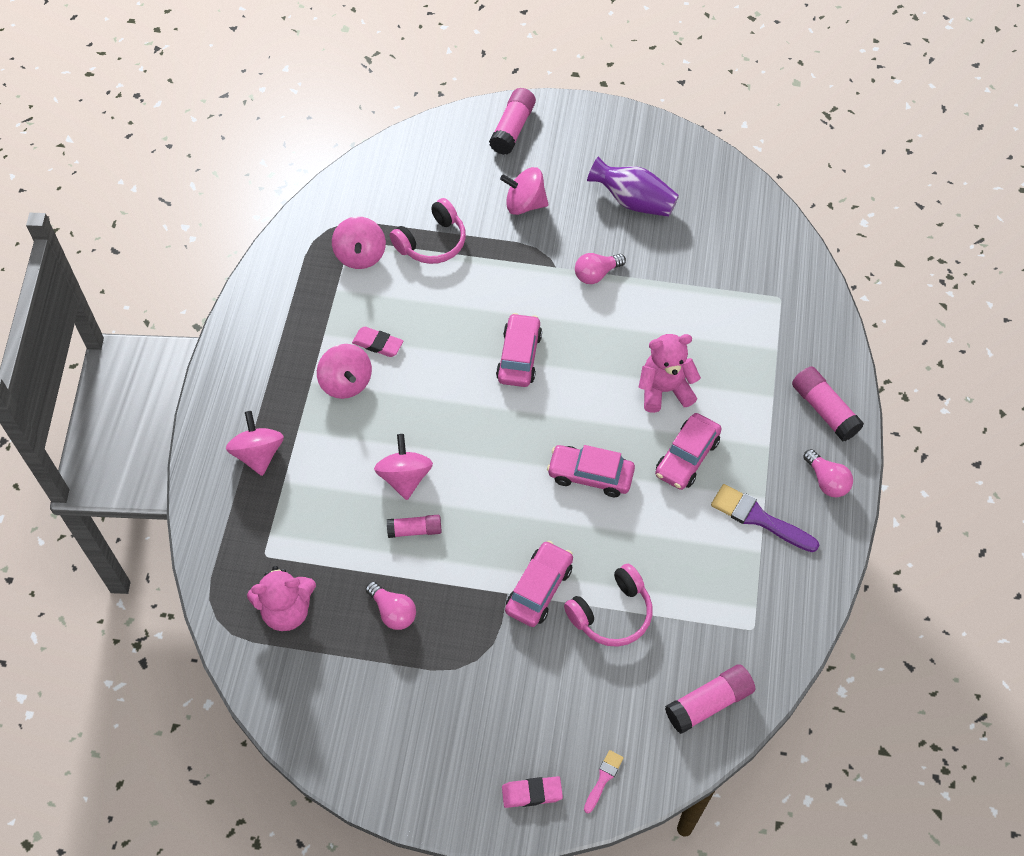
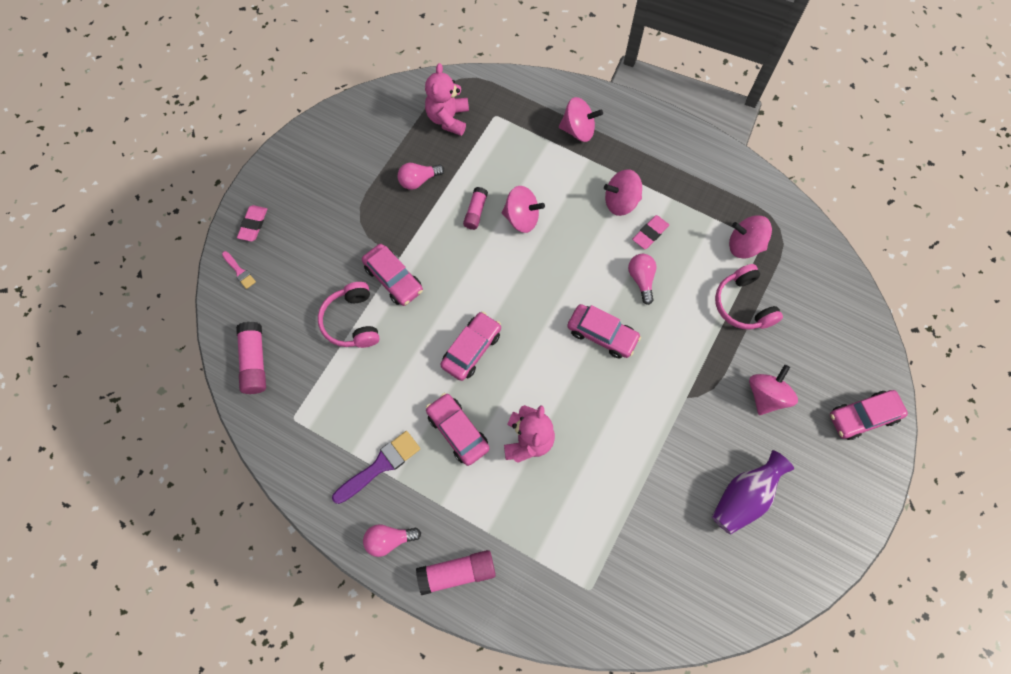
camera: 110 degrees right, 10 degrees up
(512, 129) = (863, 417): pink glue stick -> pink car
(596, 274) = (668, 429): pink light bulb -> pink light bulb (641, 279)

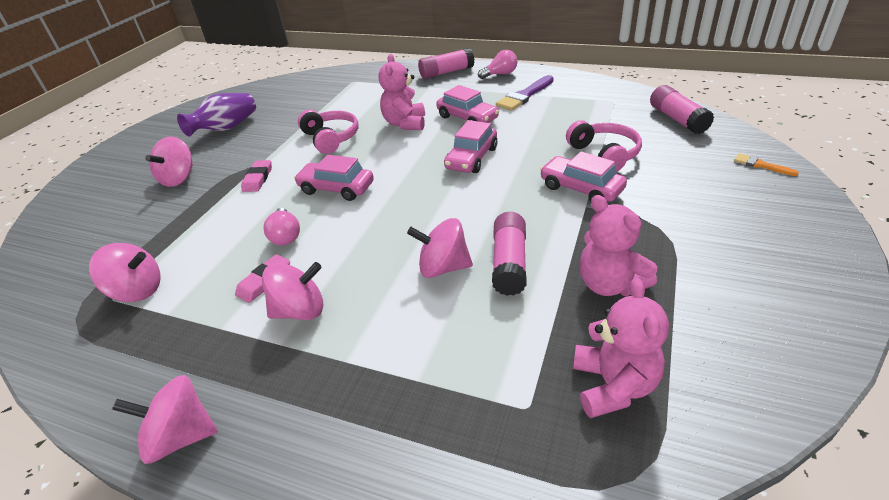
camera: 175 degrees right, 30 degrees down
(239, 271) = (761, 165): pink brush -> orange brush
(253, 224) = (792, 202): pink eraser -> pink eraser (258, 179)
(418, 180) = (609, 284): pink light bulb -> pink teddy bear
(475, 212) = (509, 263): pink glue stick -> pink glue stick, size x1.55
(578, 130) = (365, 409): pink spinning top -> pink spinning top (181, 436)
(743, 304) = (169, 235): pink headphones -> pink headphones (331, 138)
(863, 417) = (92, 181): pink car -> none

